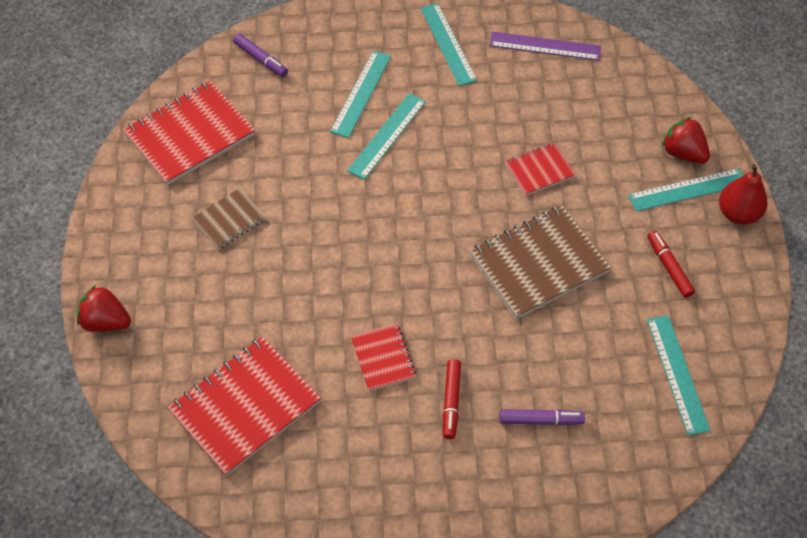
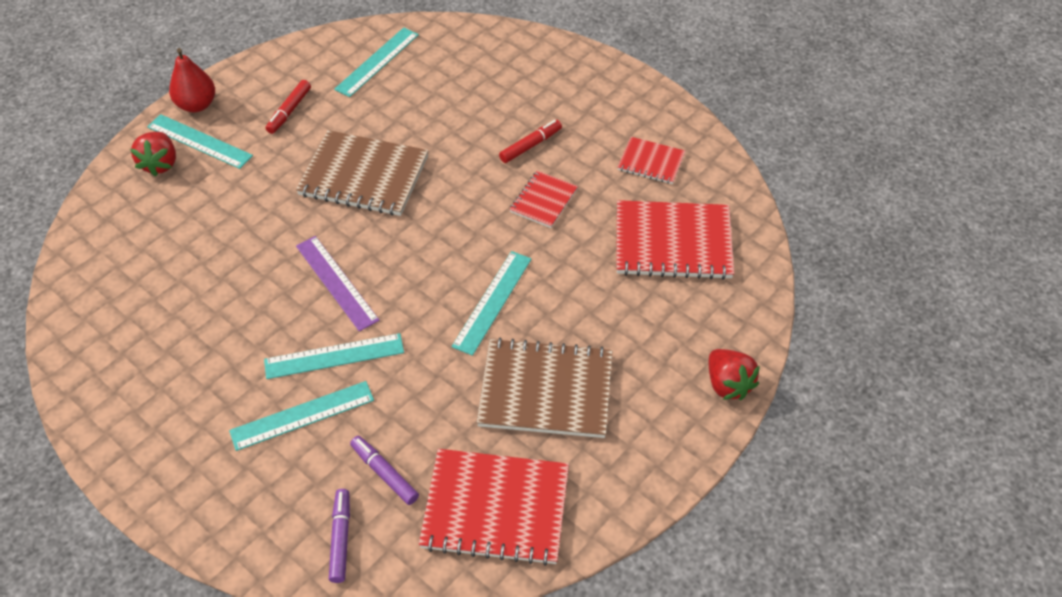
camera: 135 degrees left, 5 degrees down
(229, 220) = (546, 390): brown notebook -> brown notebook, size x1.87
(448, 44) = (168, 398): turquoise ruler -> turquoise ruler (492, 302)
(539, 170) = (268, 233): red notebook -> red notebook (651, 162)
(540, 420) = (489, 98): purple marker -> purple marker (384, 473)
(545, 46) = (105, 324): purple ruler -> purple ruler (336, 282)

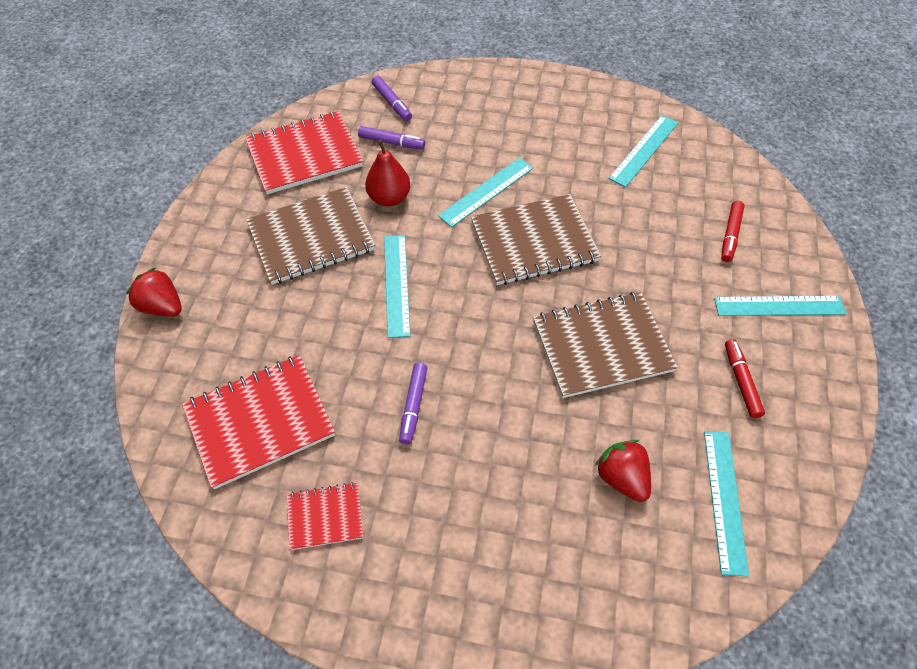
camera: 150 degrees right, 5 degrees up
(160, 164) = (782, 268): red strawberry -> red strawberry (622, 478)
(197, 105) = (829, 342): red pear -> red pear (389, 198)
(302, 415) = (474, 149): turquoise ruler -> turquoise ruler (644, 150)
(336, 282) = (534, 242): purple ruler -> brown notebook
(530, 145) = (469, 469): red marker -> red marker (730, 235)
(543, 200) = (413, 406): red notebook -> purple marker

